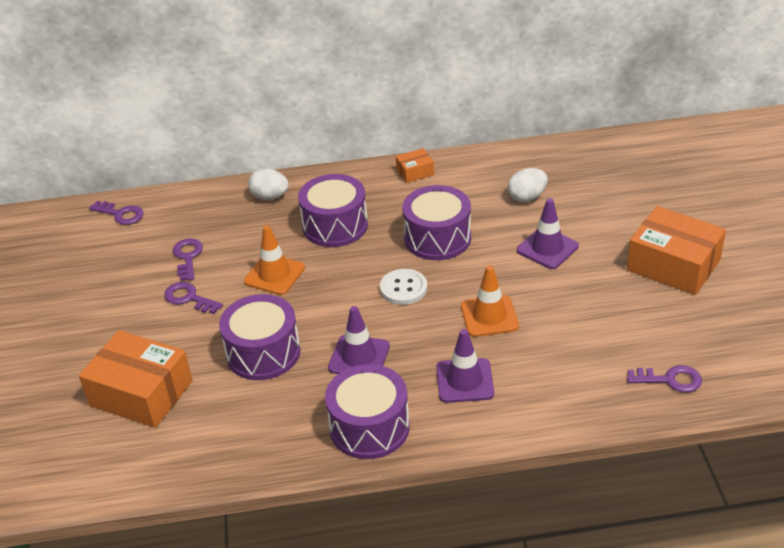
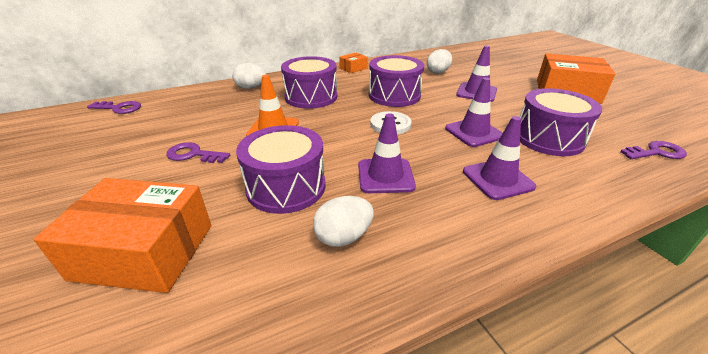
camera: 20 degrees left, 5 degrees down
(188, 257) = (187, 127): purple key -> none
(292, 411) = (343, 237): none -> white egg
(369, 427) = (441, 238): purple drum -> purple drum (548, 138)
(489, 316) = (474, 132): orange traffic cone -> purple traffic cone

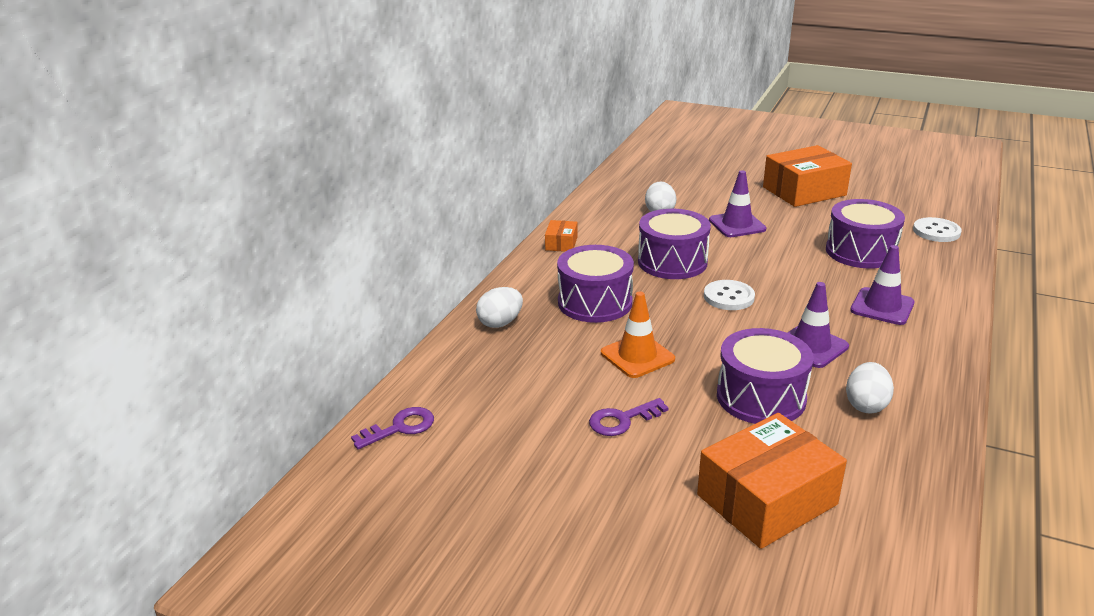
camera: 40 degrees left, 5 degrees down
(474, 132) = (804, 272): purple traffic cone -> none
(656, 152) = (936, 231): purple key -> white button

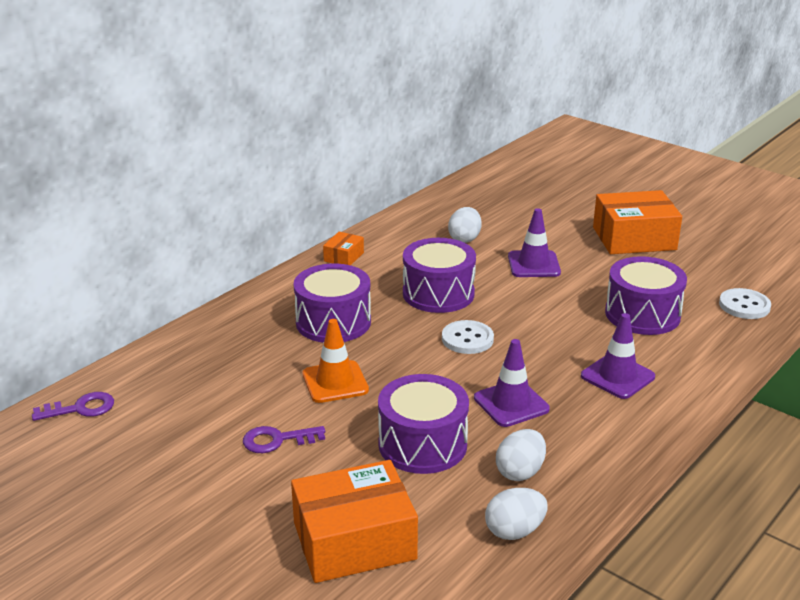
camera: 15 degrees right, 0 degrees up
(500, 323) = (232, 327): white egg -> white egg (514, 531)

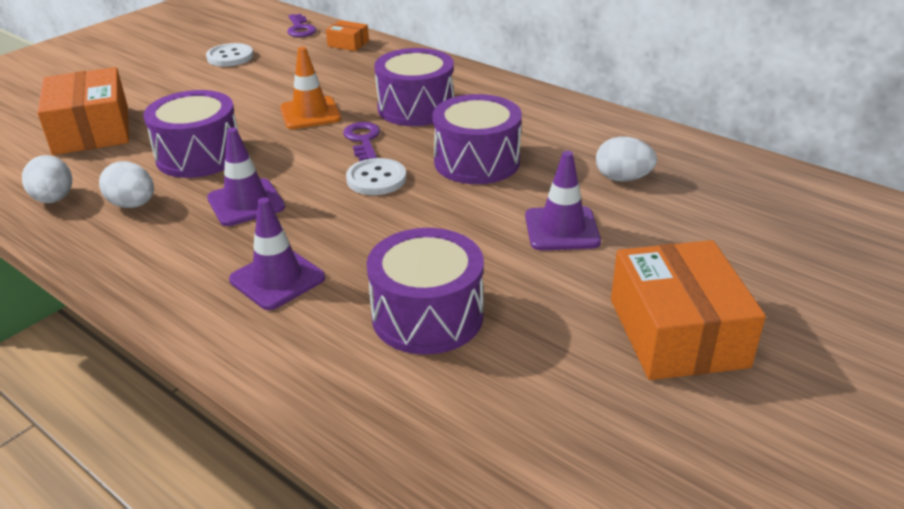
camera: 90 degrees right, 5 degrees up
(277, 440) = (233, 95): purple key -> purple key (363, 140)
(344, 257) = (553, 107): orange box -> orange box (348, 44)
(744, 305) = (455, 439): white button -> white button (230, 57)

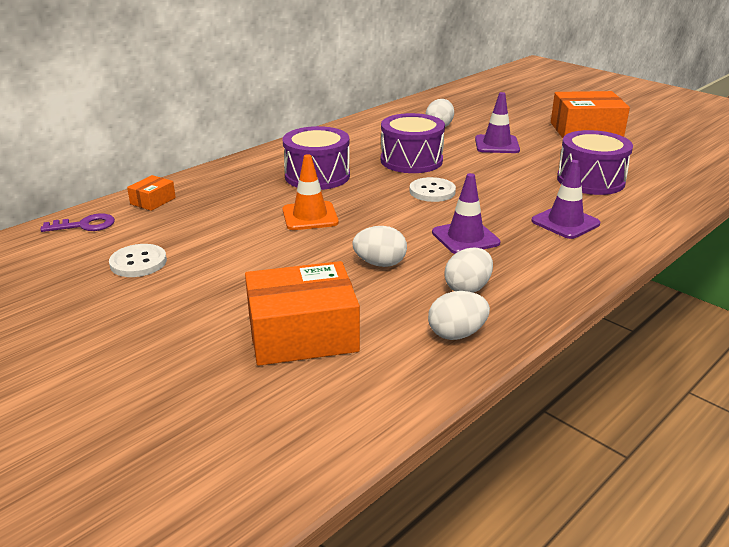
camera: 85 degrees left, 5 degrees down
(199, 156) = (380, 263): purple drum -> white egg
(363, 140) = (368, 195): purple key -> none

